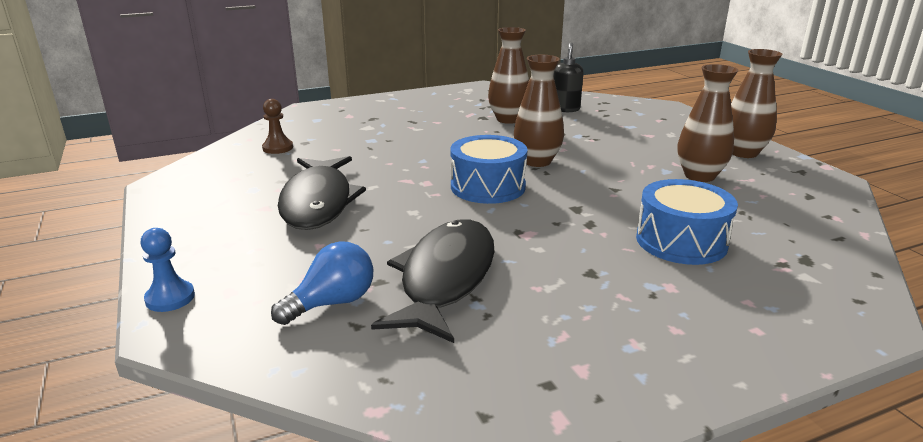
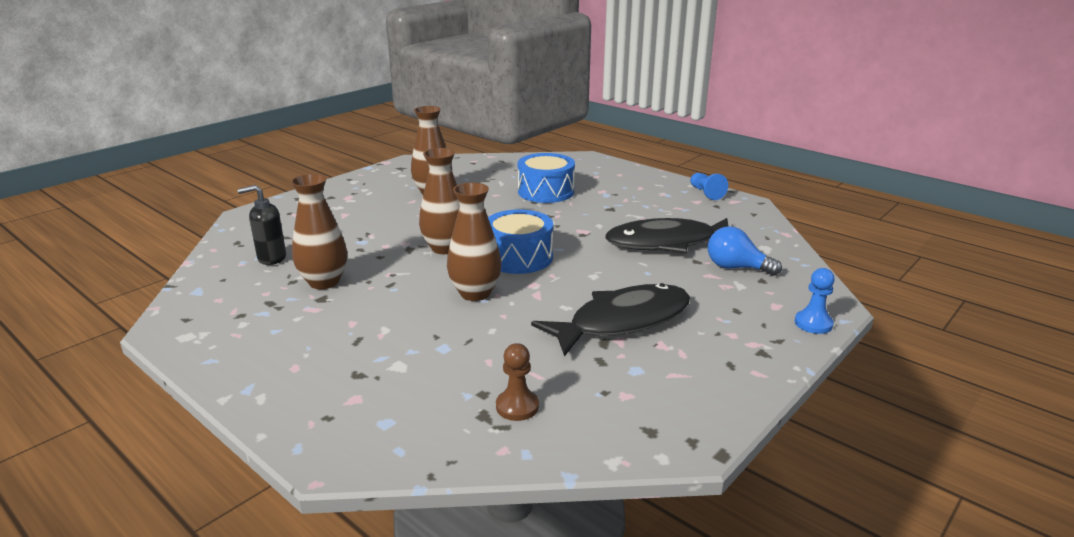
camera: 115 degrees left, 0 degrees up
(618, 399) = (706, 193): none -> blue pawn
(743, 153) = (372, 183): brown vase -> brown vase (475, 293)

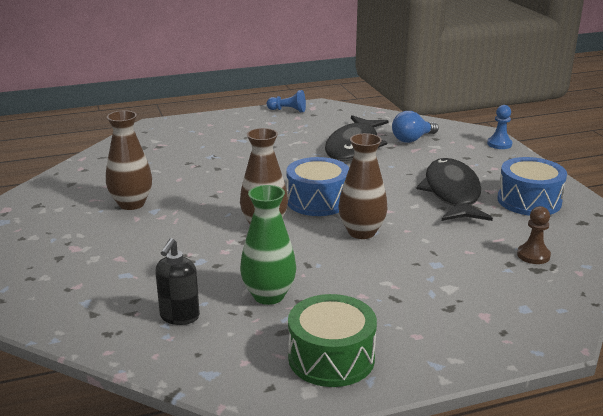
camera: 60 degrees left, 0 degrees up
(238, 334) = (331, 358): none -> green drum
(324, 282) = (268, 295): brown vase -> green vase
(546, 192) = (204, 158): blue drum -> blue drum (529, 201)

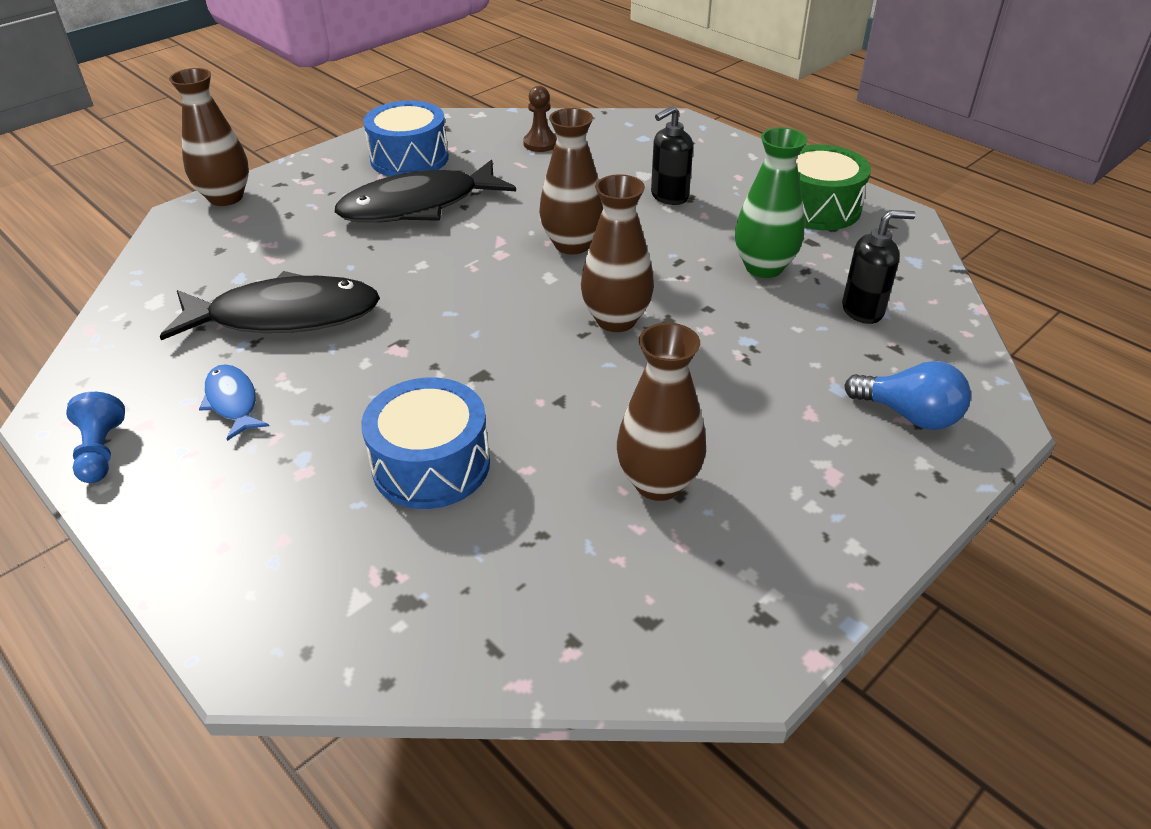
camera: 115 degrees left, 15 degrees up
(295, 132) = (233, 402): none -> blue fish
(317, 201) = (511, 298): blue drum -> blue drum (431, 464)
(403, 288) = (669, 196): none -> black soap dispenser
(412, 139) = (231, 269): blue light bulb -> blue light bulb (909, 415)
(499, 144) = (226, 197): blue pawn -> brown vase

